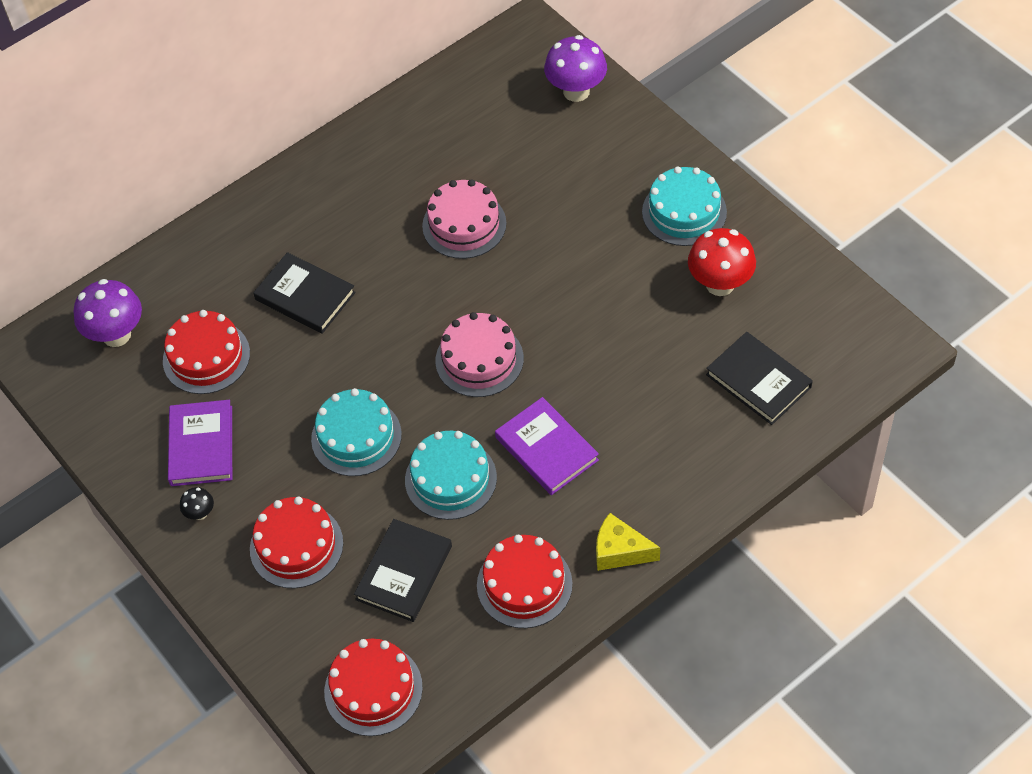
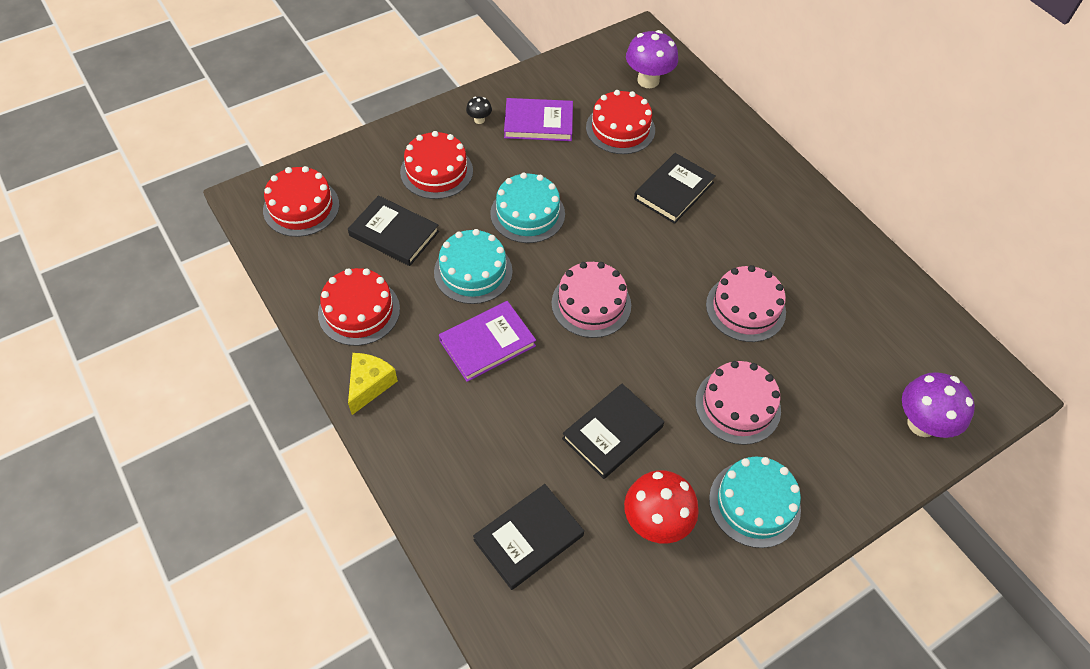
camera: 90 degrees right, 0 degrees up
(583, 227) = (737, 406): none -> pink cake
(633, 325) = (612, 433): none -> black book

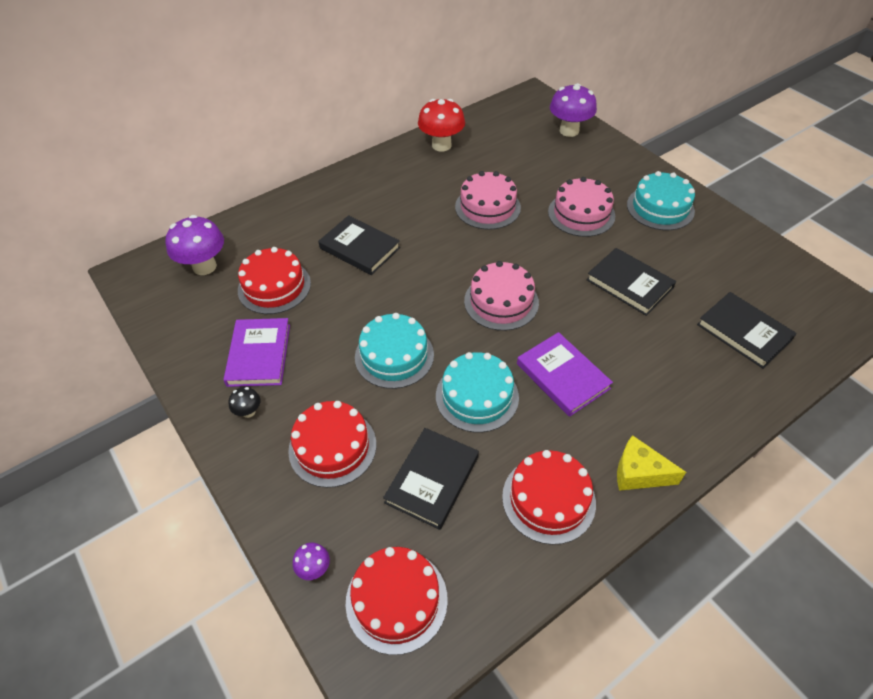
camera: 90 degrees left, 5 degrees down
(336, 162) = (314, 568): none -> purple mushroom
(655, 522) = (697, 258): red mushroom -> red mushroom (441, 145)

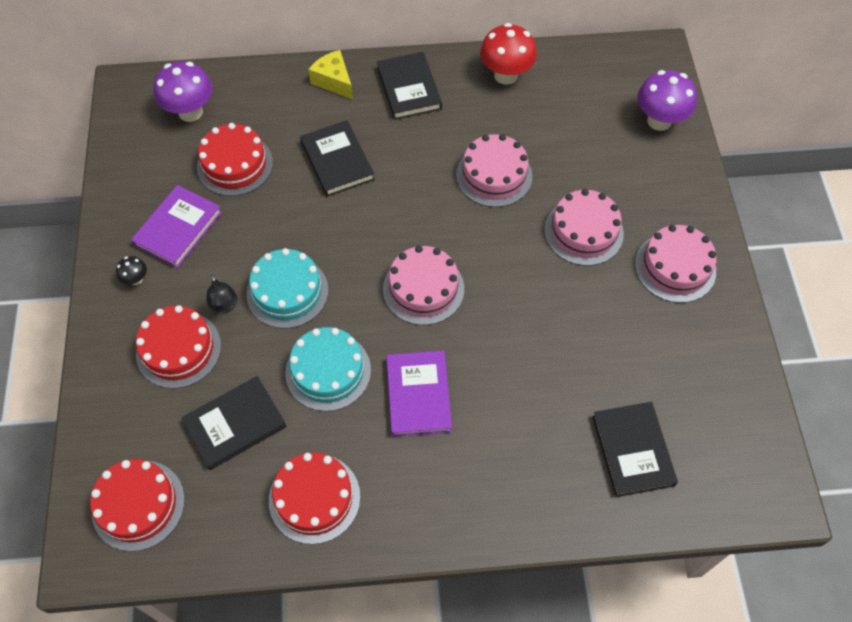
camera: 30 degrees right, 10 degrees up
(314, 568) = (97, 443): purple mushroom -> none
(348, 393) = (225, 306): none -> black lamp
(629, 284) = (564, 336): black book -> black book (409, 88)
(639, 473) = (409, 522): yellow cheese -> yellow cheese (334, 81)
(660, 208) = (675, 267): turquoise cake -> pink cake

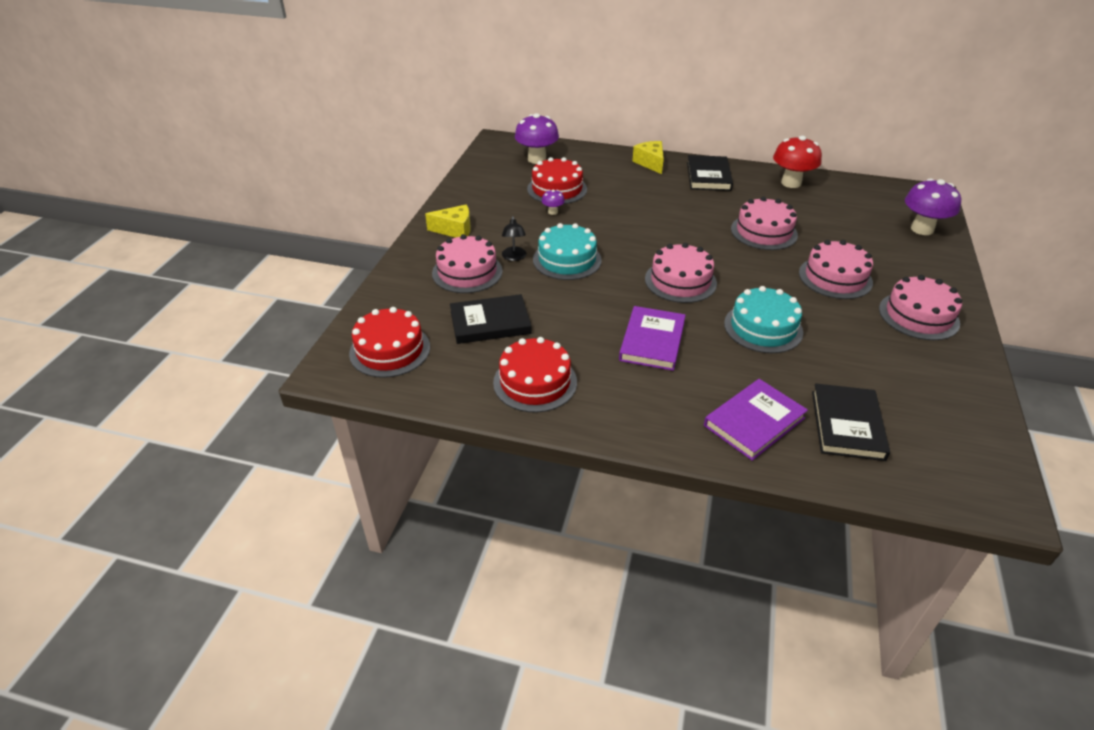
camera: 20 degrees right, 20 degrees down
(136, 279) = (455, 230): black mushroom -> yellow cheese
(178, 228) = (499, 211): purple book -> purple book (754, 422)
(178, 349) = (467, 272): red cake -> pink cake
(243, 210) = (553, 212): none -> purple mushroom
(328, 371) = (580, 310): turquoise cake -> turquoise cake (763, 328)
(337, 161) = (636, 201): black book -> none

